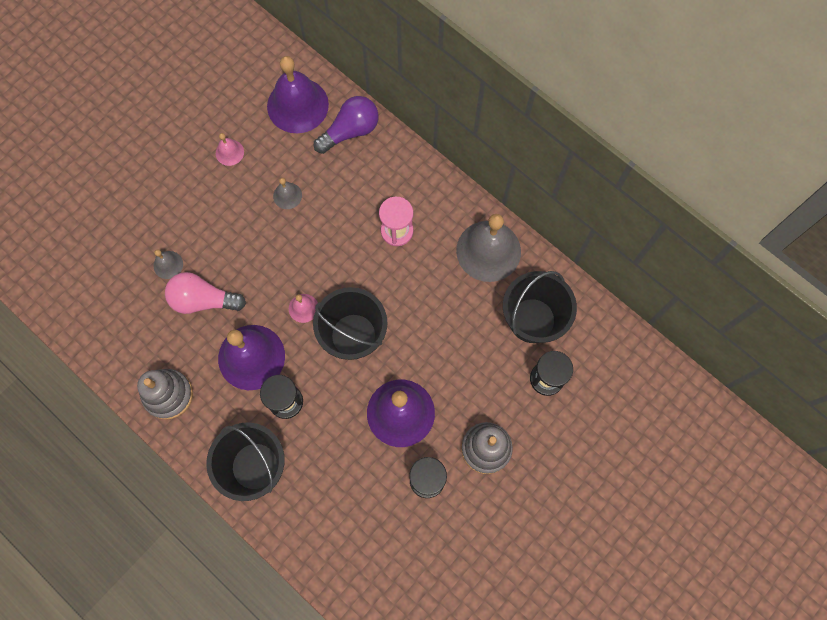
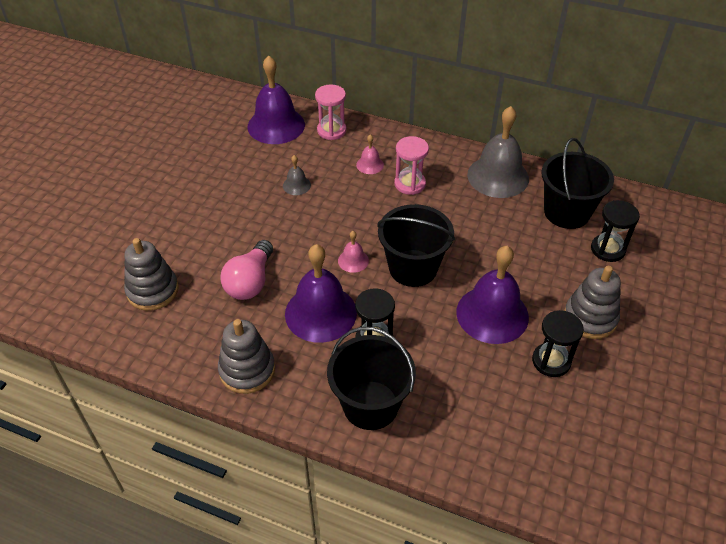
camera: 20 degrees left, 25 degrees down
(116, 280) = (152, 291): none -> grey stacking toy
(168, 264) = (202, 264): grey bell -> none
(203, 300) = (250, 281): pink light bulb -> pink light bulb turned 60 degrees counterclockwise
(229, 152) = (228, 170): pink bell -> pink bell (370, 164)
(350, 131) = (331, 130): purple light bulb -> pink hourglass

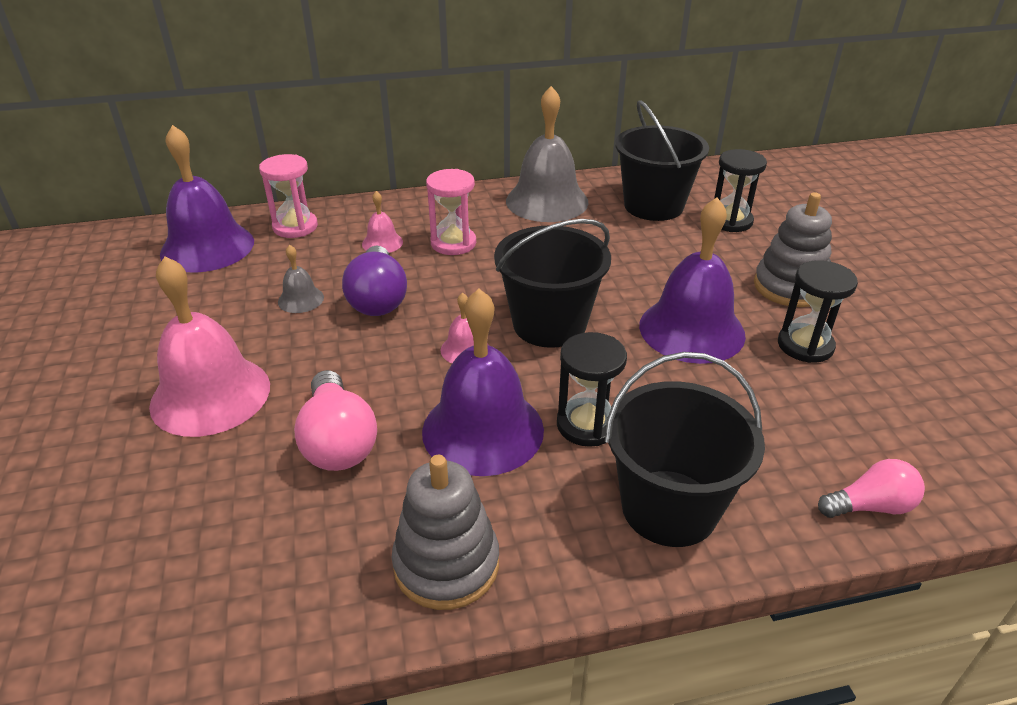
camera: 35 degrees left, 10 degrees down
(152, 291) = (172, 534): grey stacking toy -> none
(214, 225) = (210, 395): none -> pink bell
(336, 204) = (378, 298): none -> purple light bulb
(474, 467) = (870, 506): none -> pink light bulb

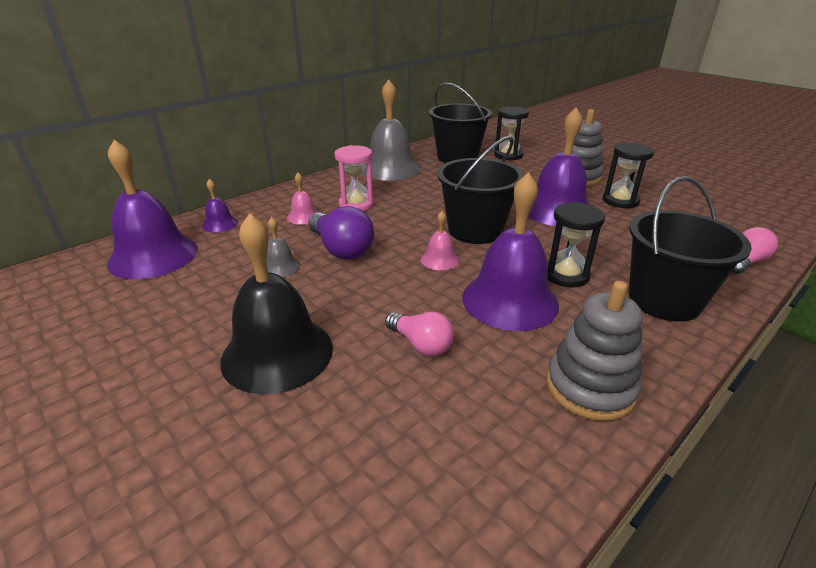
camera: 30 degrees left, 5 degrees down
(210, 395) = (277, 353): pink bell -> black bell
(295, 227) = (220, 224): pink hourglass -> purple bell
(338, 441) = (421, 344): pink light bulb -> pink light bulb, size x0.65

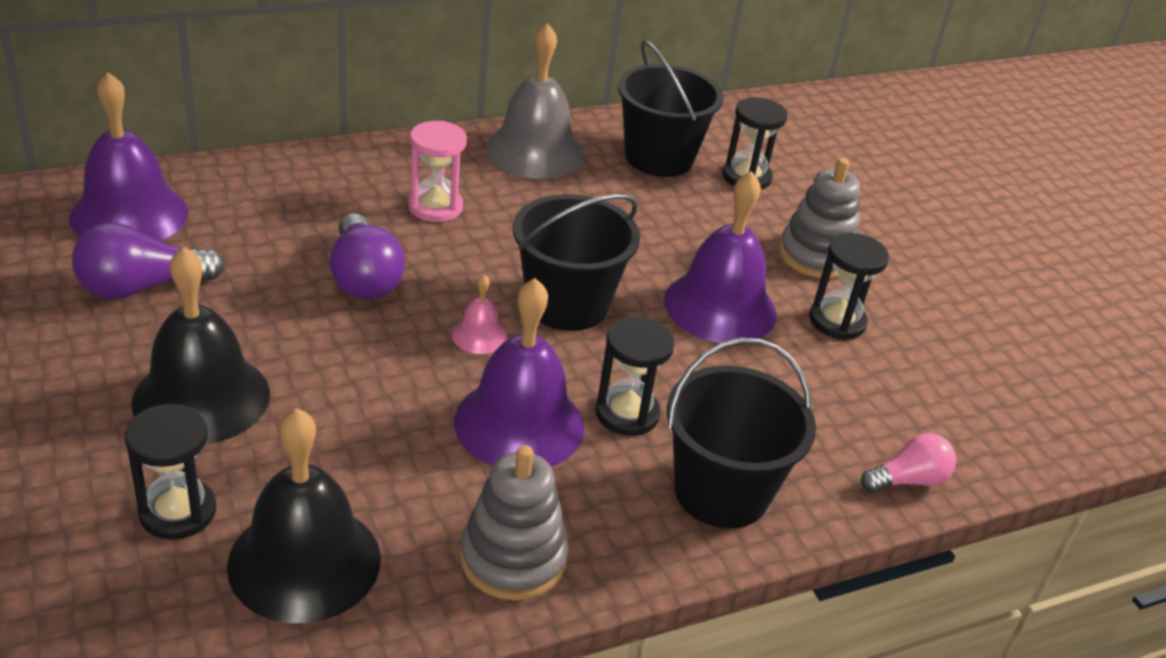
camera: 15 degrees right, 5 degrees up
(187, 295) = (142, 287): none -> purple light bulb
(220, 224) = (233, 186): purple bell -> none
(280, 266) = (271, 280): grey bell -> none
(303, 216) = (349, 207): pink bell -> none
(313, 447) = (177, 512): none -> black hourglass
(421, 344) = (365, 442): pink light bulb -> none
(446, 449) = (304, 561): none -> black bell

